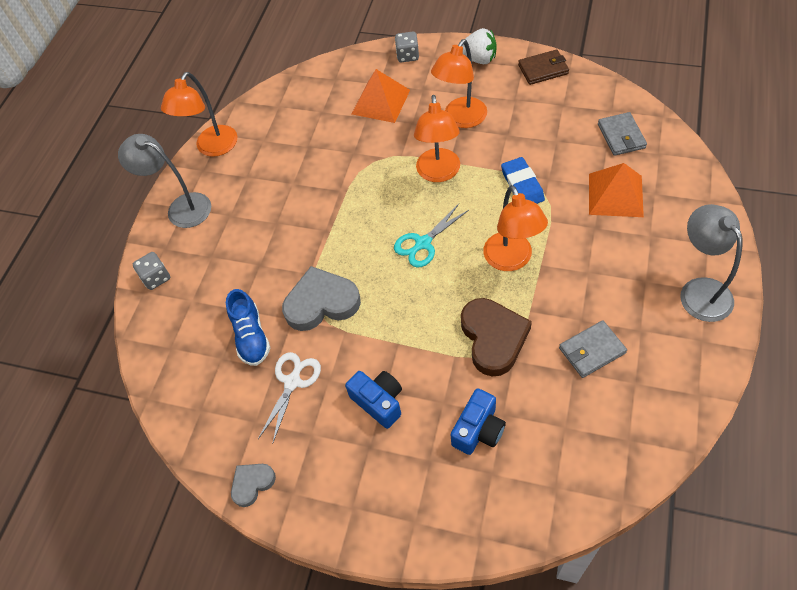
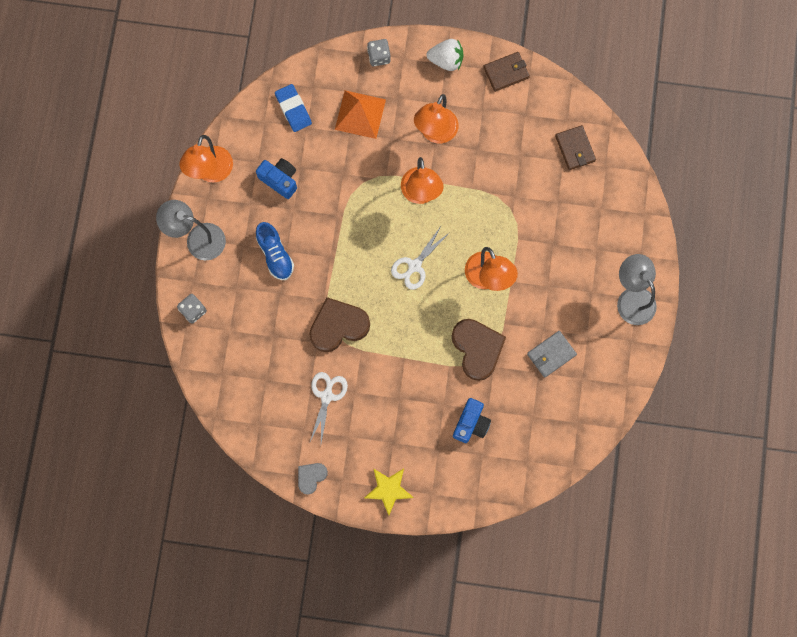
camera: 15 degrees left, 20 degrees up
(251, 336) = (286, 359): blue shoe -> blue shoe (275, 255)
(321, 303) = (338, 326): grey heart -> brown heart
(354, 510) = (388, 489): none -> yellow star
(379, 402) = (395, 407): blue camera -> blue camera (280, 180)
(423, 243) = (414, 266): turquoise scissors -> white scissors
(522, 185) = (493, 204): blue eraser -> blue eraser (293, 109)
(615, 195) = (569, 211): orange pyramid -> none
(621, 136) = (575, 148): grey wallet -> brown wallet

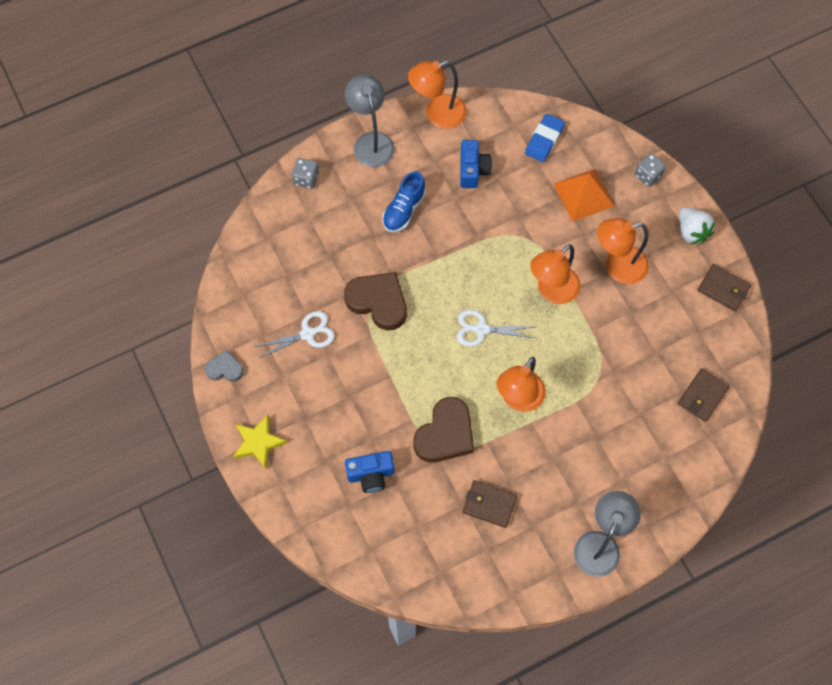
camera: 55 degrees right, 10 degrees down
(551, 354) = (489, 504): grey wallet -> brown wallet

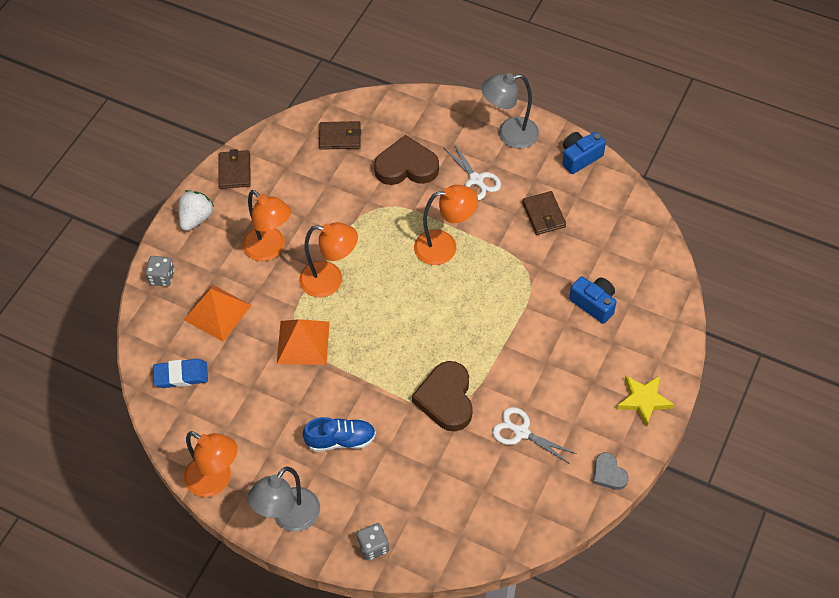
camera: 125 degrees left, 10 degrees down
(445, 434) = (516, 276): brown heart -> brown heart (406, 166)
(473, 170) = (256, 411): blue camera -> blue camera (580, 157)
(481, 329) = (406, 308): white scissors -> white scissors (476, 180)
(508, 236) = (303, 342): none -> orange pyramid

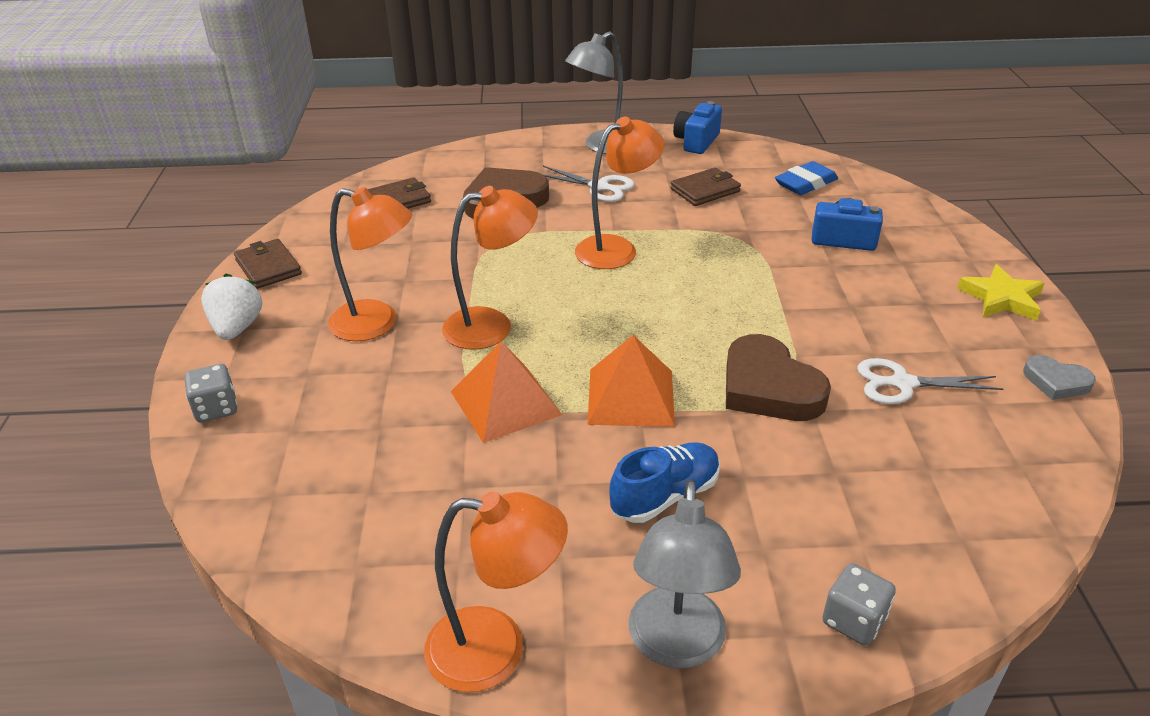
camera: 30 degrees left, 20 degrees down
(181, 375) = (326, 519): blue eraser -> blue eraser (806, 183)
(217, 312) = (339, 417): orange pyramid -> orange pyramid (630, 397)
(543, 215) = (705, 190): brown wallet -> brown wallet turned 75 degrees counterclockwise

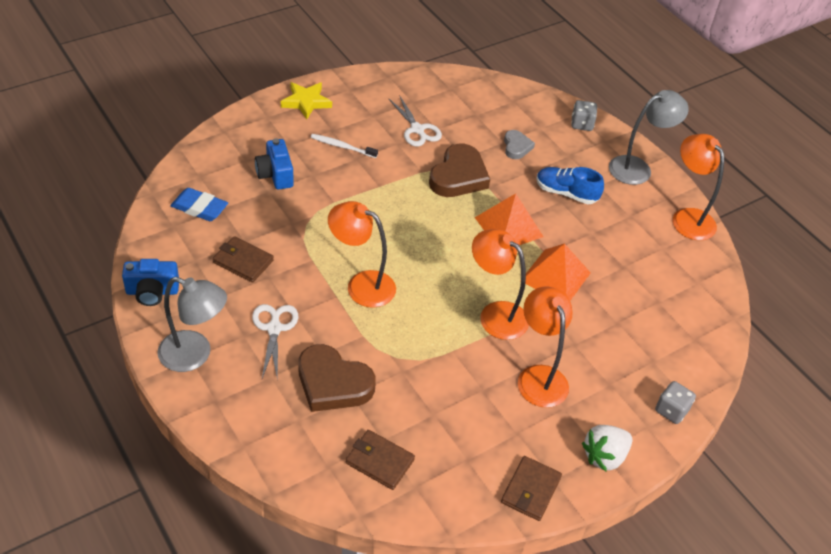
camera: 125 degrees left, 10 degrees up
(883, 302) = (342, 146): none -> white toothbrush
(1056, 382) = (376, 80): grey heart -> grey heart (516, 147)

